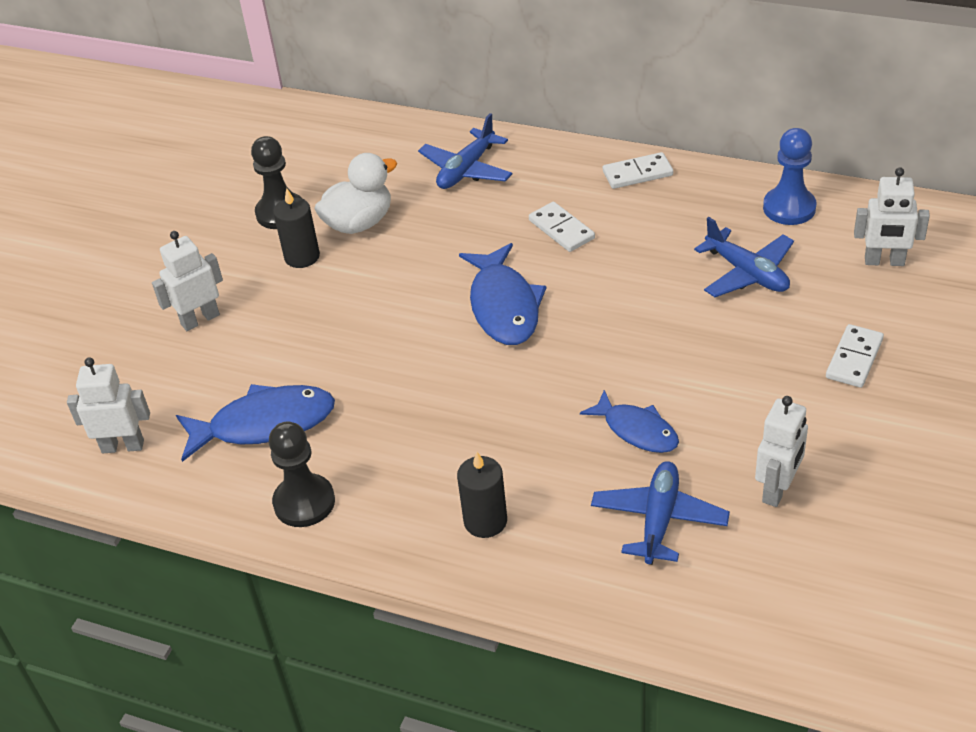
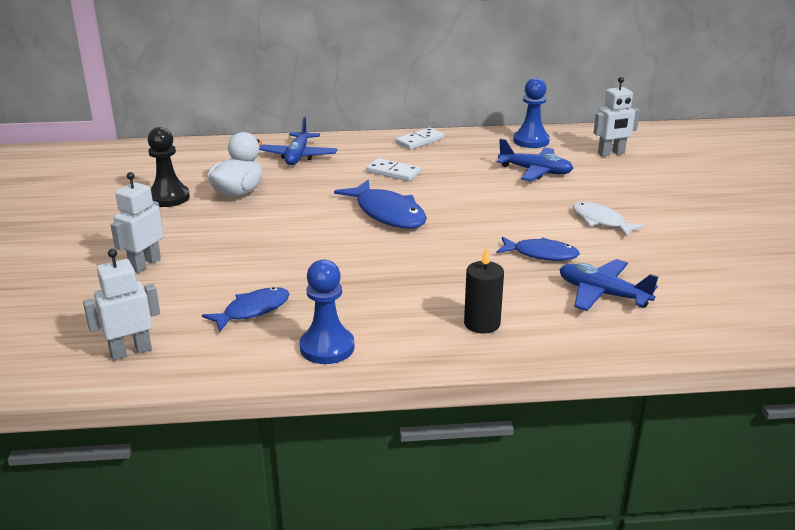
camera: 30 degrees left, 15 degrees down
(264, 424) = (252, 310): blue fish -> blue fish, size x0.64
(302, 257) = (206, 216): black candle -> none
(304, 502) = (327, 347): black pawn -> blue pawn
(659, 520) = (602, 294): blue plane -> blue plane turned 45 degrees counterclockwise
(759, 393) = (600, 221): none -> white fish
(777, 489) = (661, 262): white robot -> none
(854, 358) = (640, 195): white domino -> none

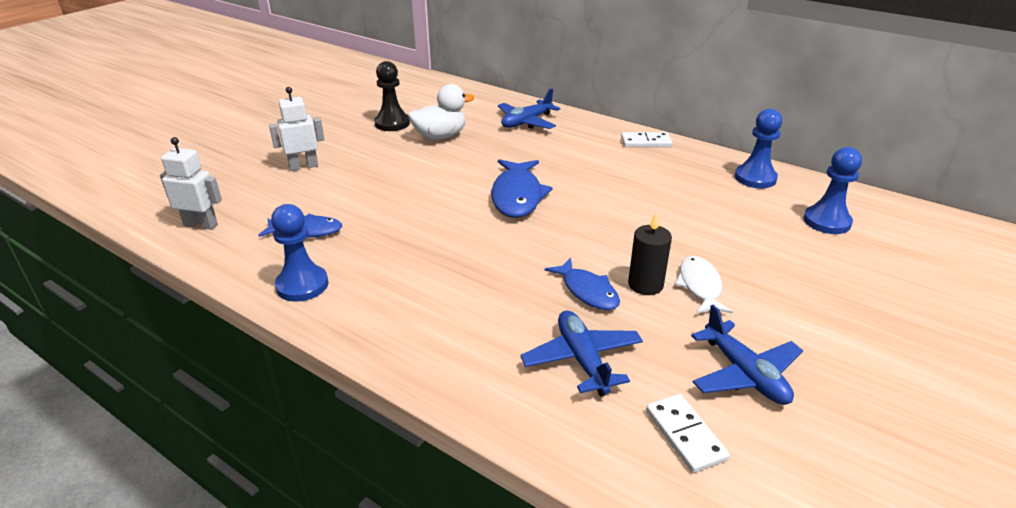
camera: 40 degrees right, 5 degrees up
(393, 172) = (578, 162): white domino -> white domino (685, 435)
(482, 323) = (434, 328): black candle -> black candle (645, 285)
(535, 171) = (711, 209): blue plane -> blue plane (744, 374)
(611, 153) = (826, 221): white robot -> blue pawn

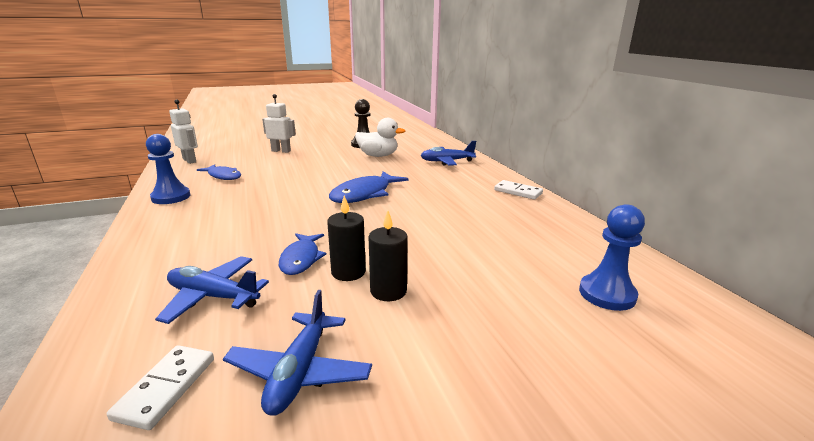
camera: 35 degrees right, 10 degrees down
(582, 359) = (213, 297): blue plane -> blue plane turned 90 degrees counterclockwise
(700, 286) = (388, 291): white fish -> black candle
(755, 178) = (581, 239): blue pawn -> none

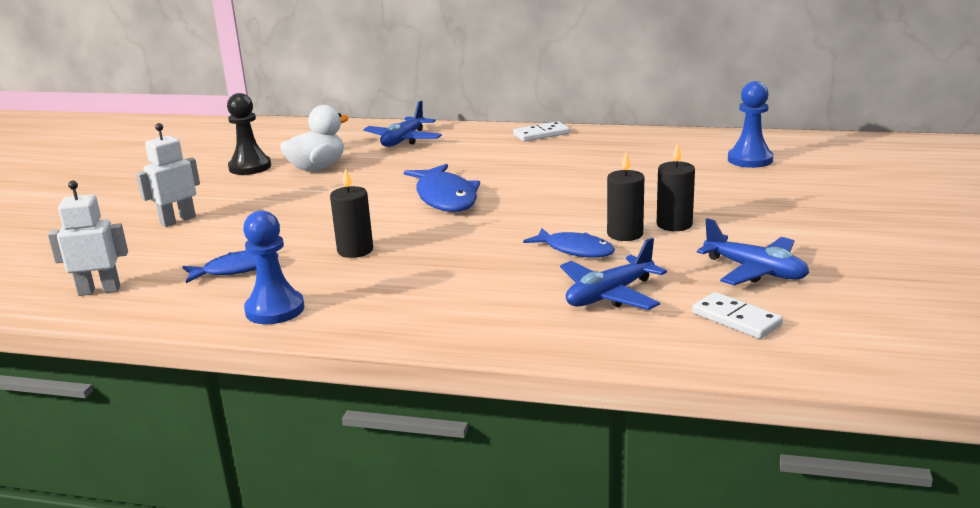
camera: 55 degrees left, 0 degrees up
(262, 193) = (355, 250): none -> black candle

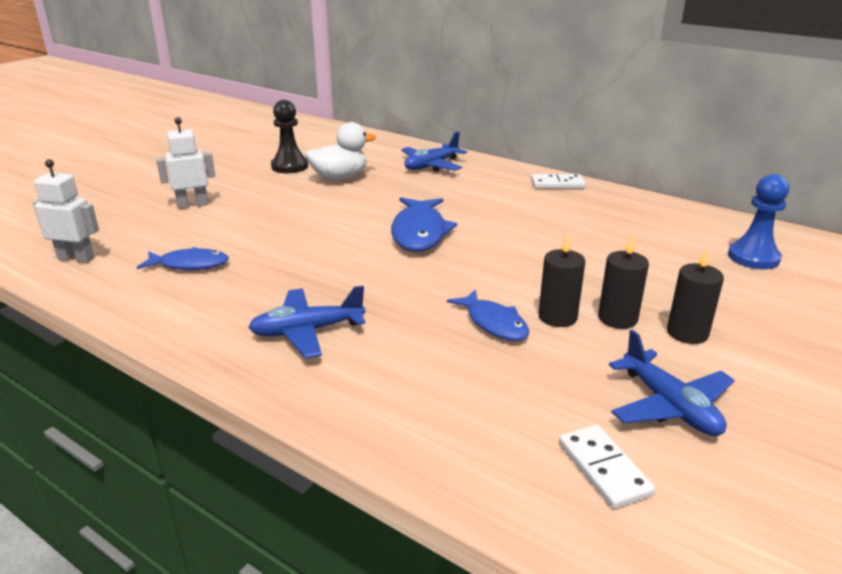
camera: 20 degrees right, 5 degrees up
(275, 309) = (180, 316): blue pawn -> none
(355, 250) = (298, 270): black candle -> black candle (687, 333)
(609, 295) = (487, 391): blue plane -> blue plane (307, 331)

